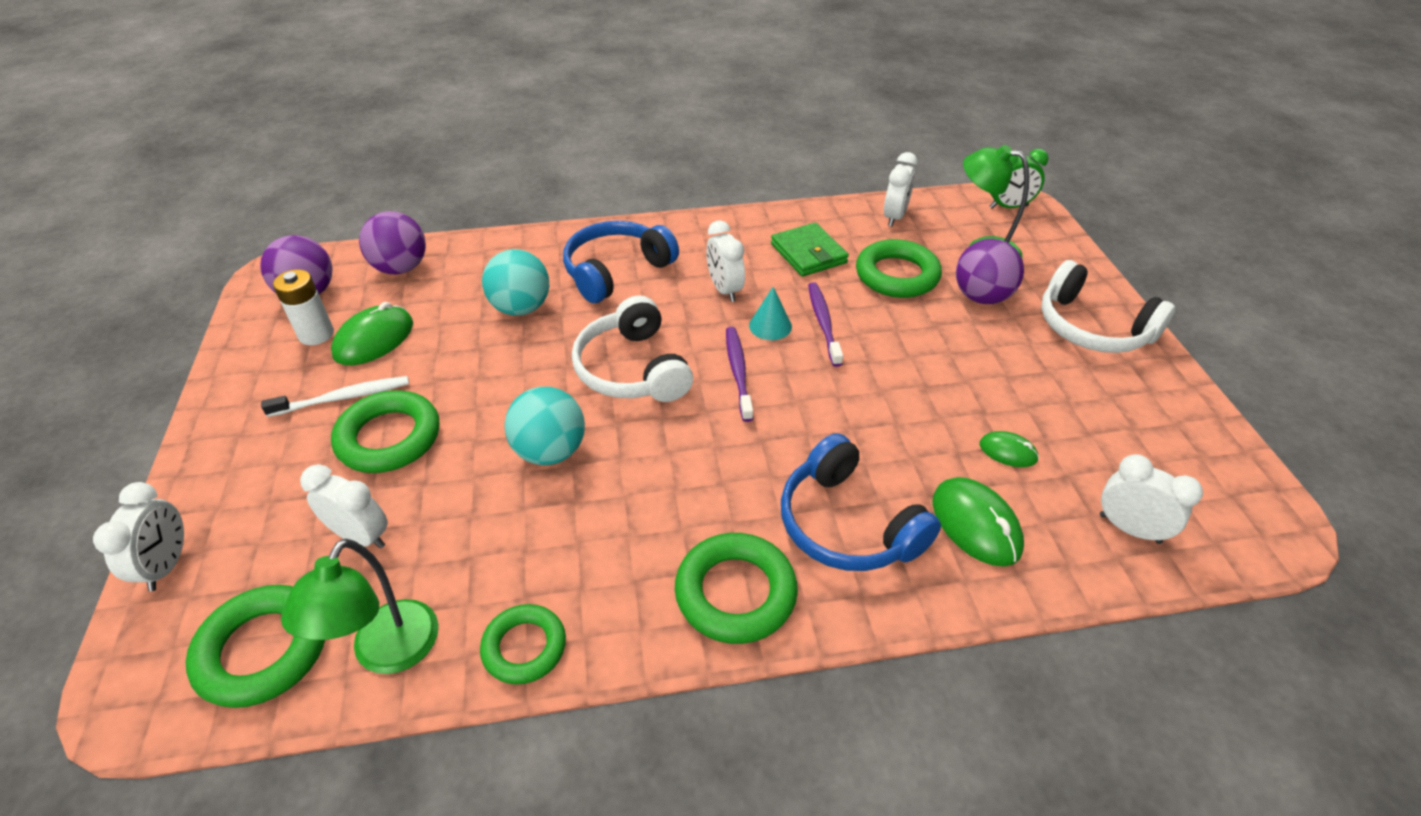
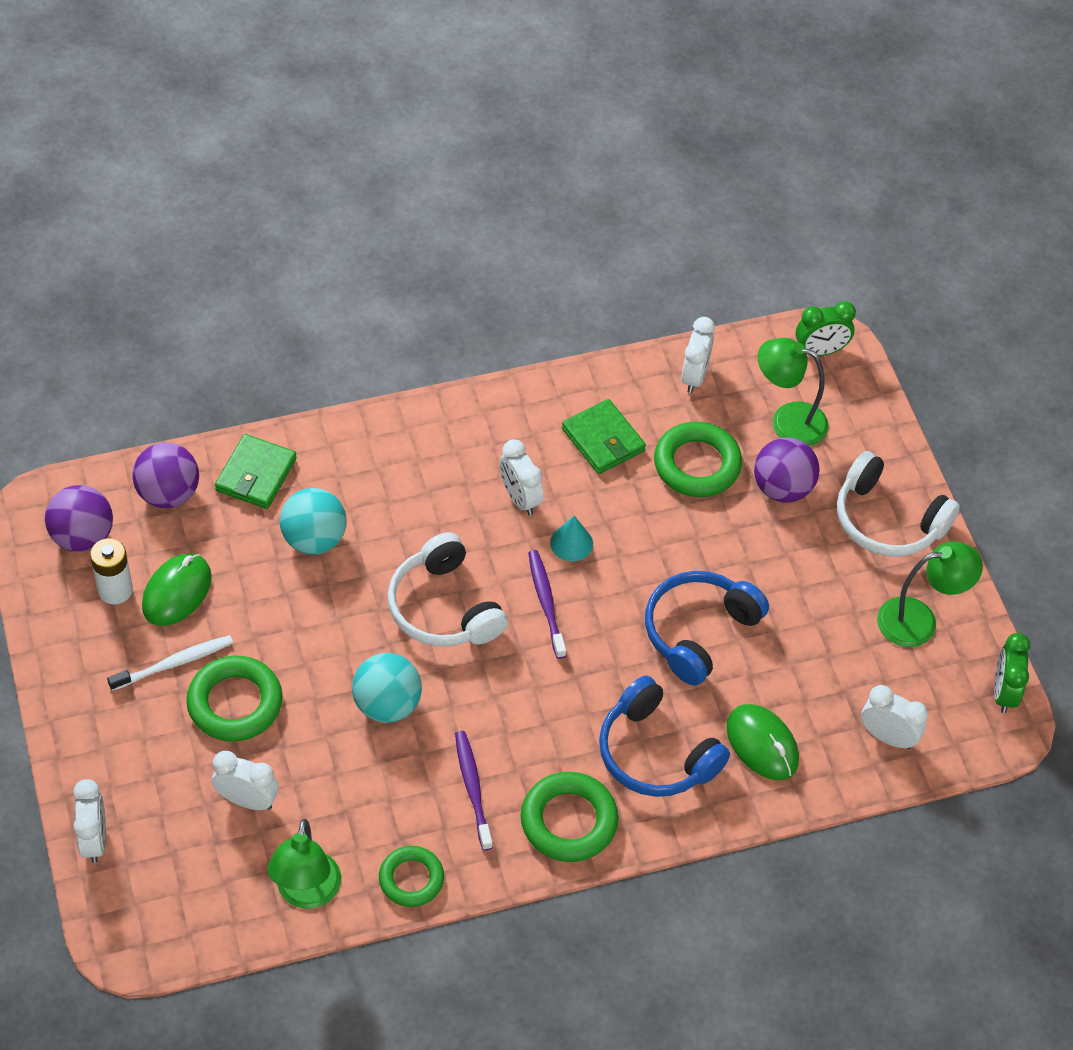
camera: 10 degrees left, 10 degrees up
(263, 650) = (208, 900): green ring -> none
(485, 259) = (256, 475): none -> green wallet
(616, 271) = (402, 481): blue headphones -> blue headphones (699, 632)
(823, 323) = (624, 535): purple toothbrush -> purple toothbrush (472, 788)
(1008, 452) = (794, 671): green mouse -> none
(1143, 414) = (919, 620): none -> green lamp
(1261, 492) = (1004, 692): none -> green clock

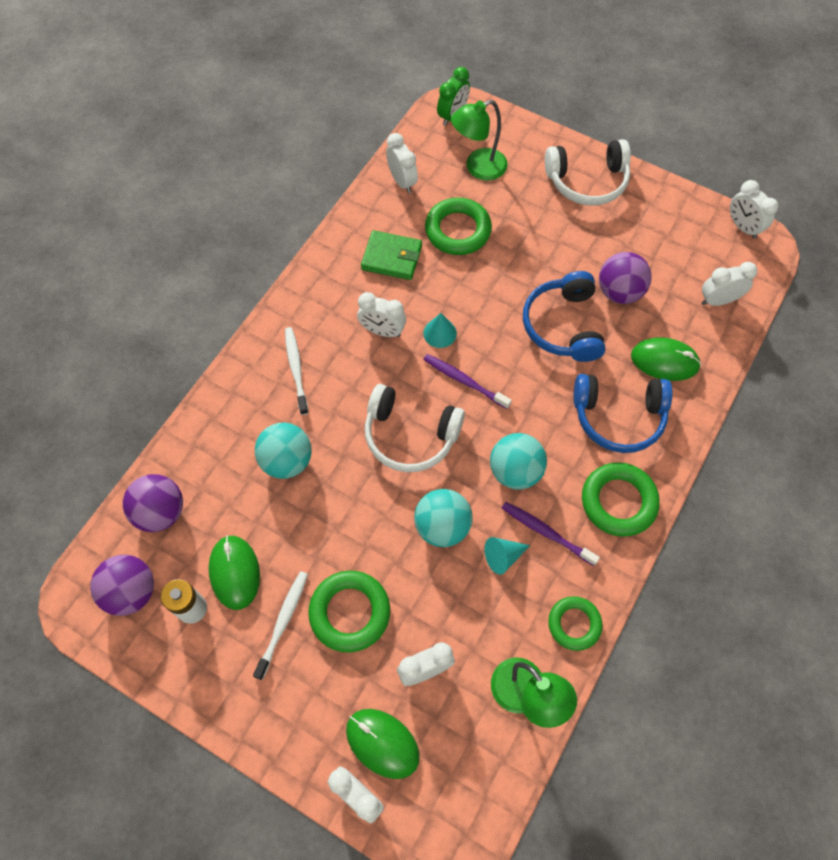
camera: 40 degrees left, 10 degrees up
(153, 821) = (382, 743): none -> green mouse
(256, 475) = (206, 451): green wallet -> none
(405, 469) = (296, 369): none -> white toothbrush
(412, 774) = (503, 556): none -> turquoise cone
(504, 716) = (515, 471): none -> turquoise ball
(782, 488) = (516, 207): purple ball -> purple ball (619, 292)
(919, 620) = (662, 223): green lamp -> none
(1004, 692) = (743, 227): green clock -> white clock

